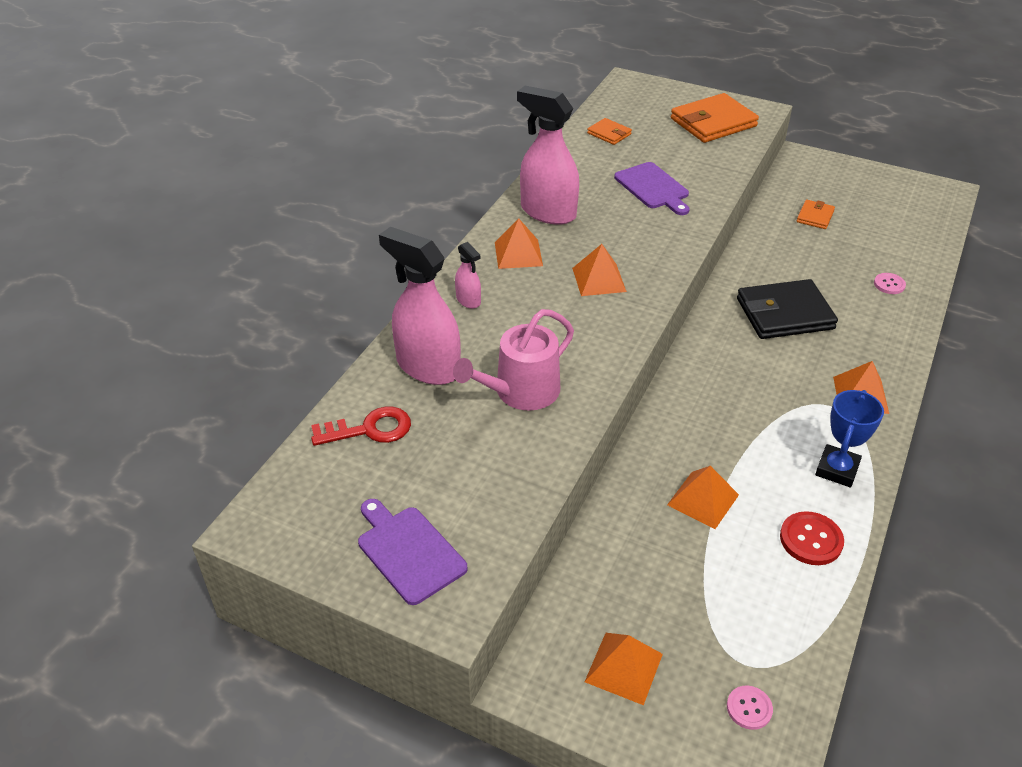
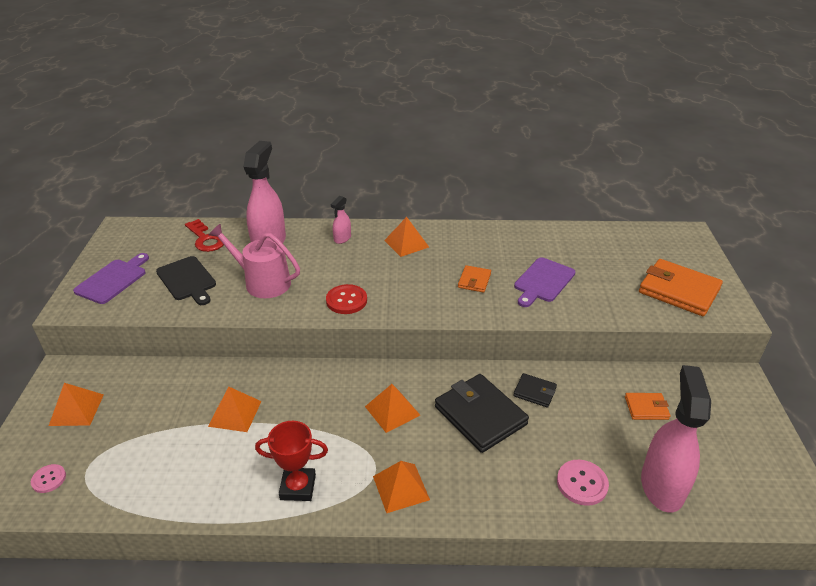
camera: 65 degrees right, 5 degrees down
(466, 466) = (187, 280): none -> black cutting board
(547, 212) = (465, 242): pink spray bottle -> pink spray bottle (662, 485)
(599, 279) = (402, 284): orange pyramid -> orange pyramid (392, 410)
(609, 134) = (598, 243): orange wallet -> orange wallet (474, 281)
(767, 269) = (534, 392): none -> black wallet
(811, 540) = (213, 484): red button -> red button (346, 300)
(837, 469) = (298, 487): blue trophy -> red trophy
(889, 284) = (582, 483): pink button -> pink button, size x1.58

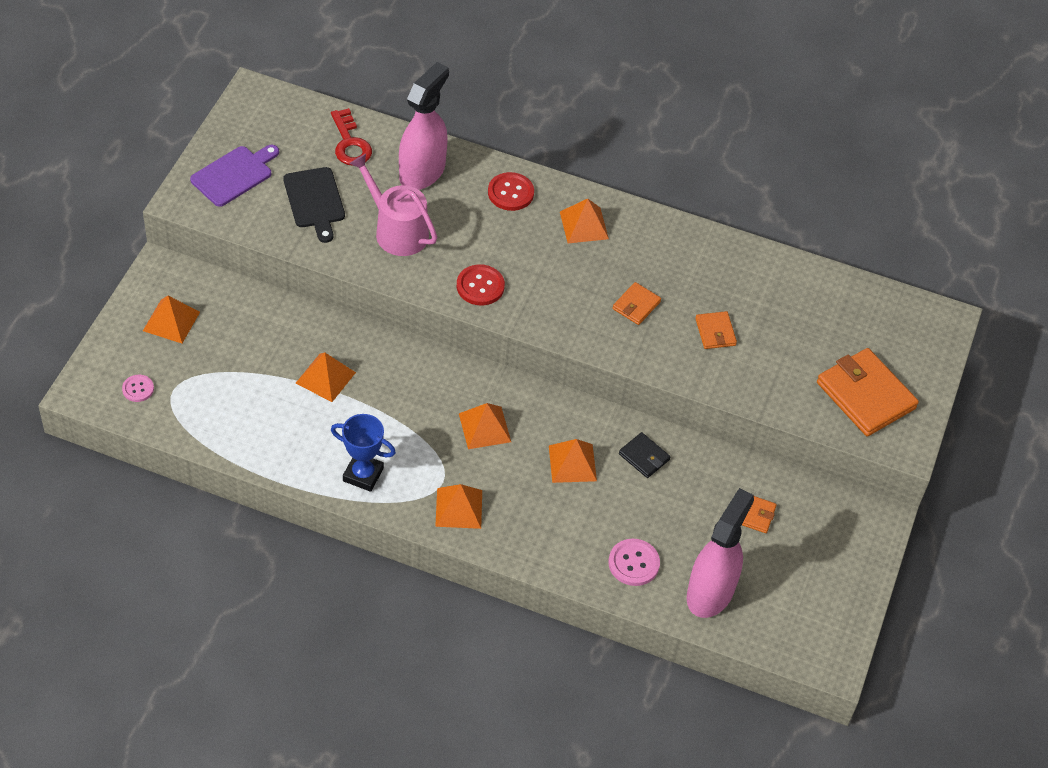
camera: 15 degrees right, 15 degrees up
(298, 487) = (363, 474): red trophy -> blue trophy
(342, 238) = (510, 193): pink spray bottle -> red button
(480, 415) = (572, 463): black wallet -> orange pyramid
(543, 281) = (715, 332): purple cutting board -> orange wallet

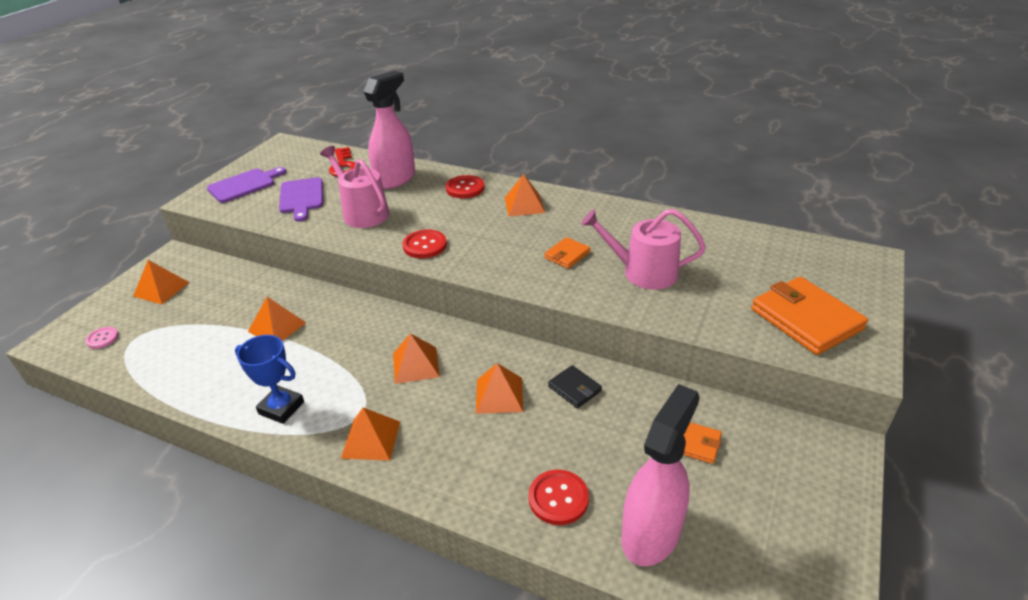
camera: 10 degrees right, 15 degrees down
(315, 201) = (301, 197): black cutting board -> purple cutting board
(633, 563) = (558, 498): pink button -> red button
(715, 332) = (643, 272): orange wallet -> pink watering can

